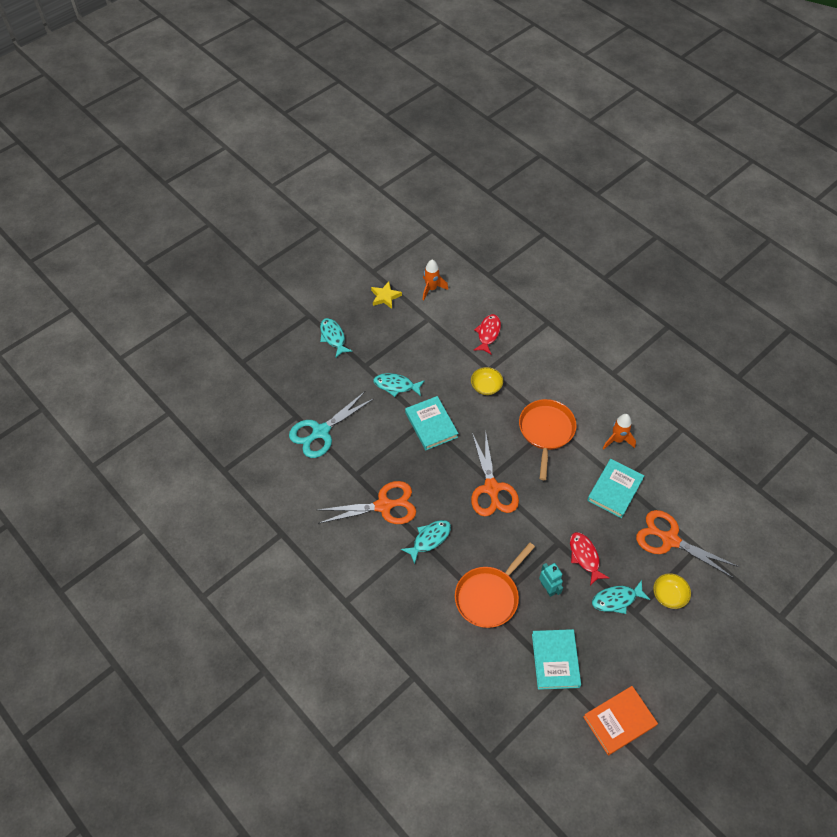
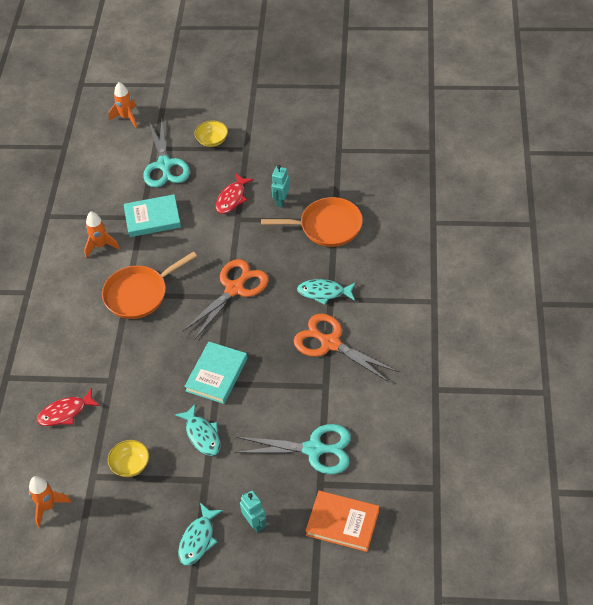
camera: 130 degrees left, 5 degrees down
(311, 368) = (255, 523): none -> turquoise robot
(385, 297) = (98, 539): yellow star -> none
(486, 386) = (132, 367): yellow bowl -> yellow bowl (130, 465)
(555, 660) = (330, 163): turquoise book -> none
(616, 599) = (247, 162): turquoise fish -> none
(619, 721) = (332, 112): orange book -> orange book (342, 522)
(669, 539) = (165, 165): orange scissors -> turquoise scissors
(758, 555) = (126, 118): none -> orange rocket

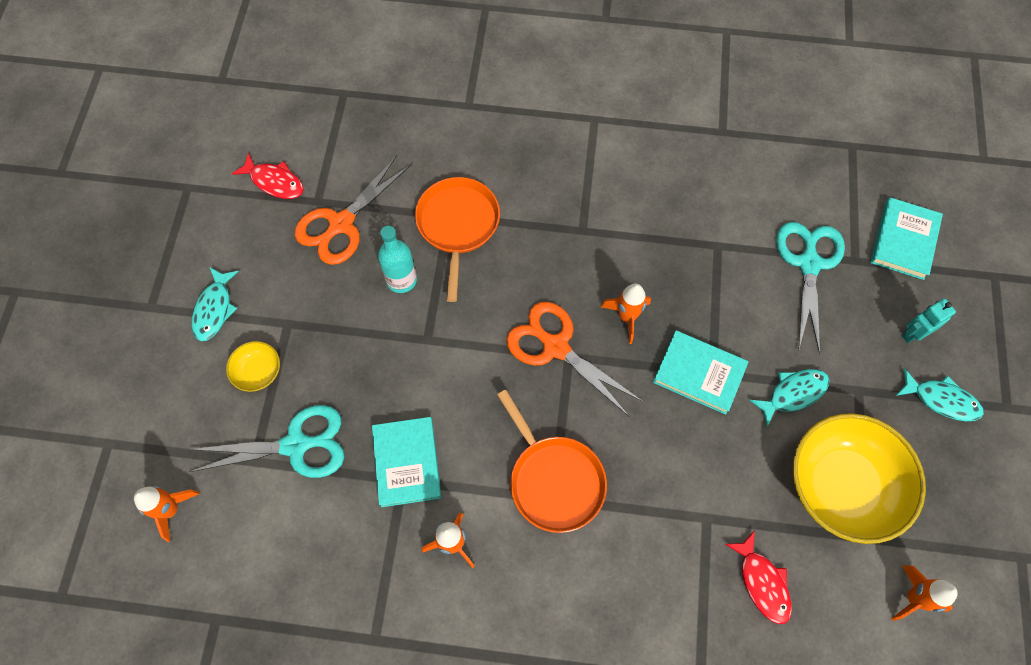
camera: 90 degrees left, 15 degrees up
(130, 465) = (842, 486): yellow bowl -> yellow bowl, size x2.26
(232, 198) = (385, 346): red fish -> red fish (274, 182)
(260, 329) = (627, 317): none -> orange rocket
(281, 201) = (401, 280): turquoise robot -> turquoise bottle
(324, 292) = (571, 237): turquoise fish -> turquoise fish (214, 309)
(330, 343) = (653, 235): orange scissors -> orange scissors (341, 224)
(342, 522) = (903, 241): orange book -> turquoise book

